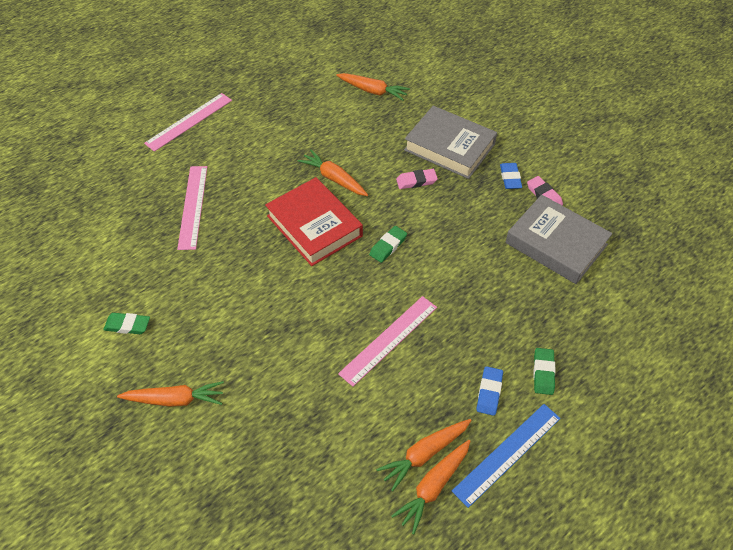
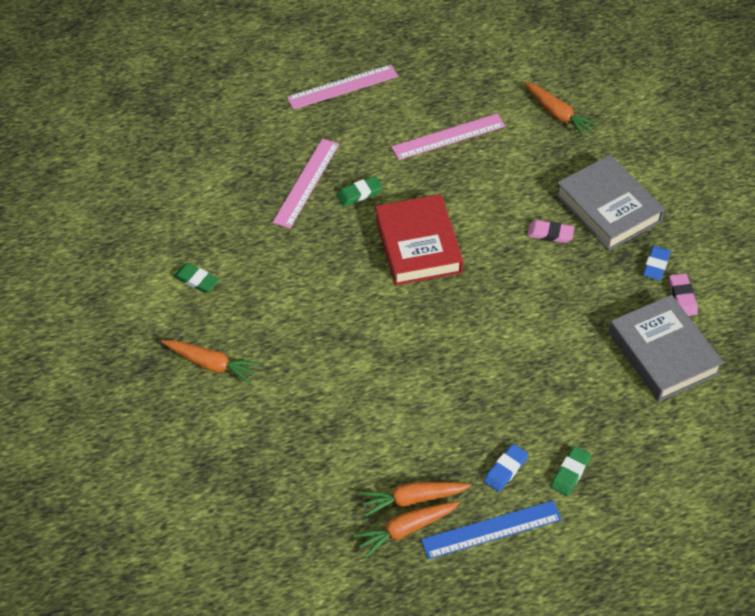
camera: 25 degrees right, 0 degrees up
(334, 178) = (463, 201): orange carrot -> none
(388, 246) = (483, 292): green eraser -> green eraser (359, 193)
(388, 339) = (434, 384): pink ruler -> pink ruler (448, 136)

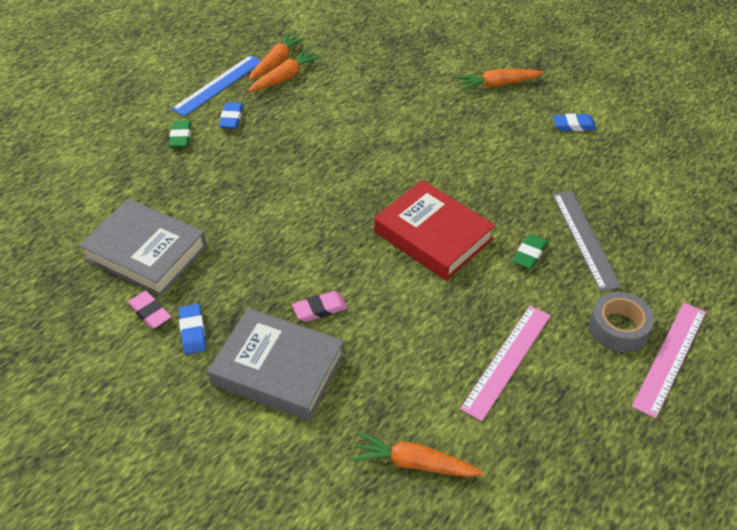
camera: 145 degrees right, 5 degrees down
(196, 280) = (573, 125): green eraser -> blue eraser
(306, 182) = (585, 239): pink ruler -> grey ruler
(354, 118) = (618, 328): none -> grey tape

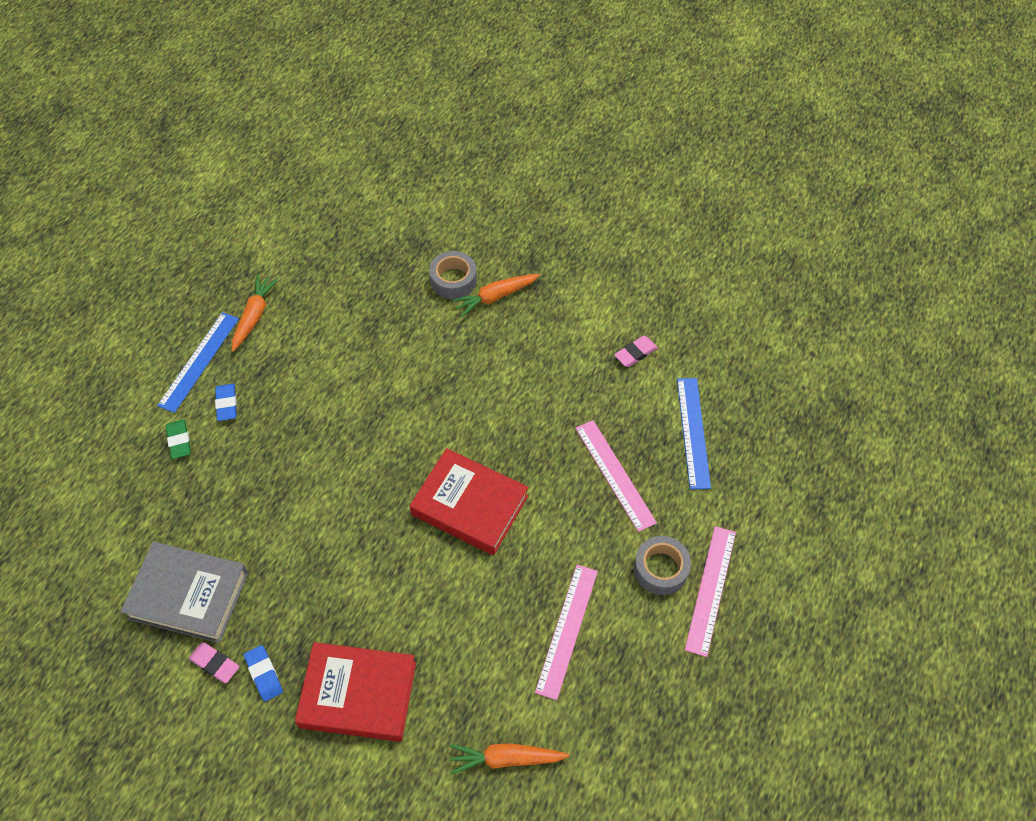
camera: 15 degrees left, 10 degrees up
(278, 369) = (358, 695): grey book -> red book
(285, 77) = (269, 335): orange carrot -> none
(320, 309) = (380, 618): pink eraser -> pink eraser (635, 353)
(461, 67) = (453, 280): none -> grey tape
(529, 254) = (566, 505): green eraser -> none
(573, 125) = (581, 335): blue eraser -> none
(585, 239) = (615, 474): grey ruler -> pink ruler
(673, 220) = (693, 432): none -> blue ruler

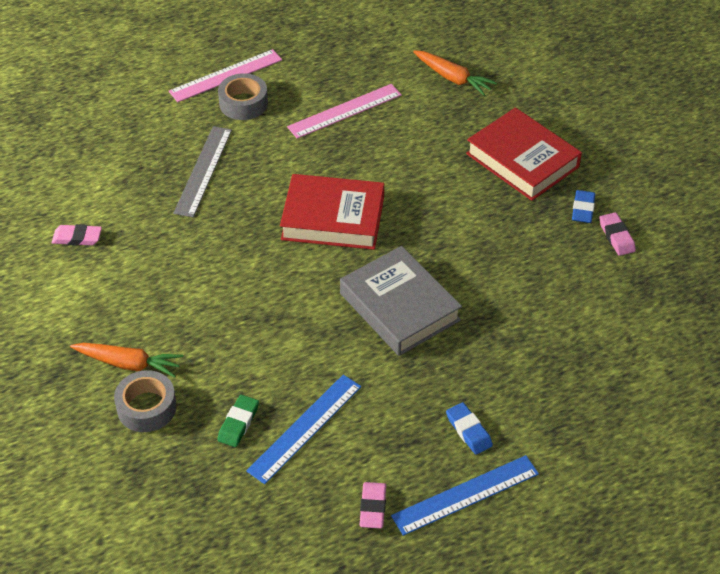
camera: 140 degrees left, 10 degrees down
(179, 441) = (538, 425): green eraser -> green eraser (238, 423)
(188, 595) = (609, 293): grey book -> grey book (399, 307)
(226, 404) = (468, 431): blue eraser -> blue eraser turned 60 degrees counterclockwise
(254, 316) = (373, 507): orange carrot -> pink eraser
(469, 506) = (333, 218): red book -> red book turned 60 degrees counterclockwise
(615, 474) = (203, 171): pink ruler -> grey ruler
(693, 432) = (112, 160): blue ruler -> blue ruler (305, 428)

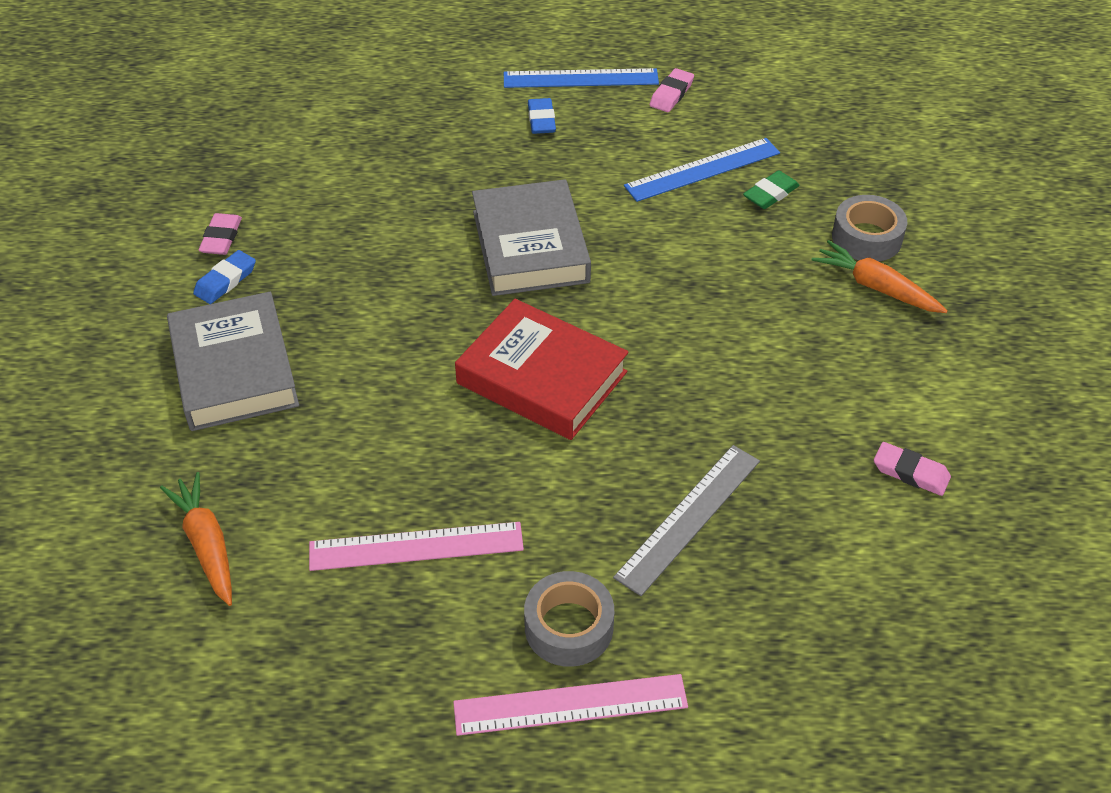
camera: 155 degrees left, 0 degrees up
(522, 160) = (234, 369): red book -> grey book

